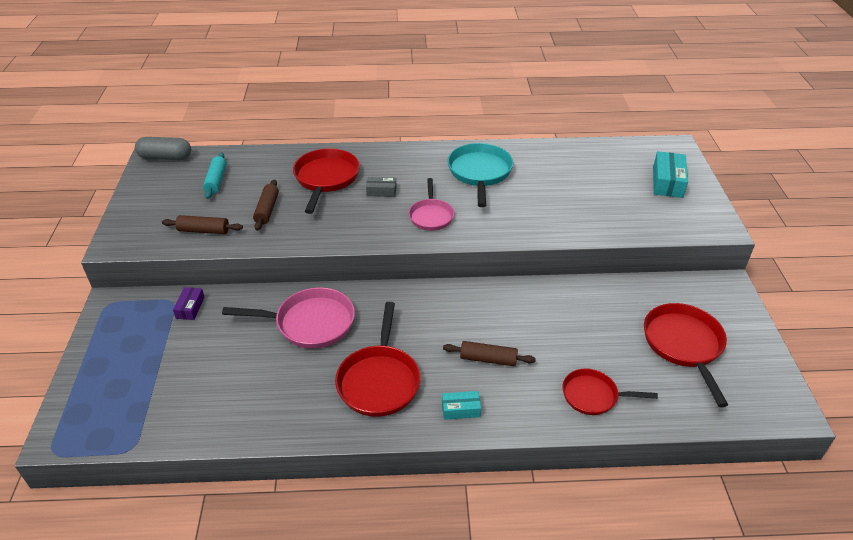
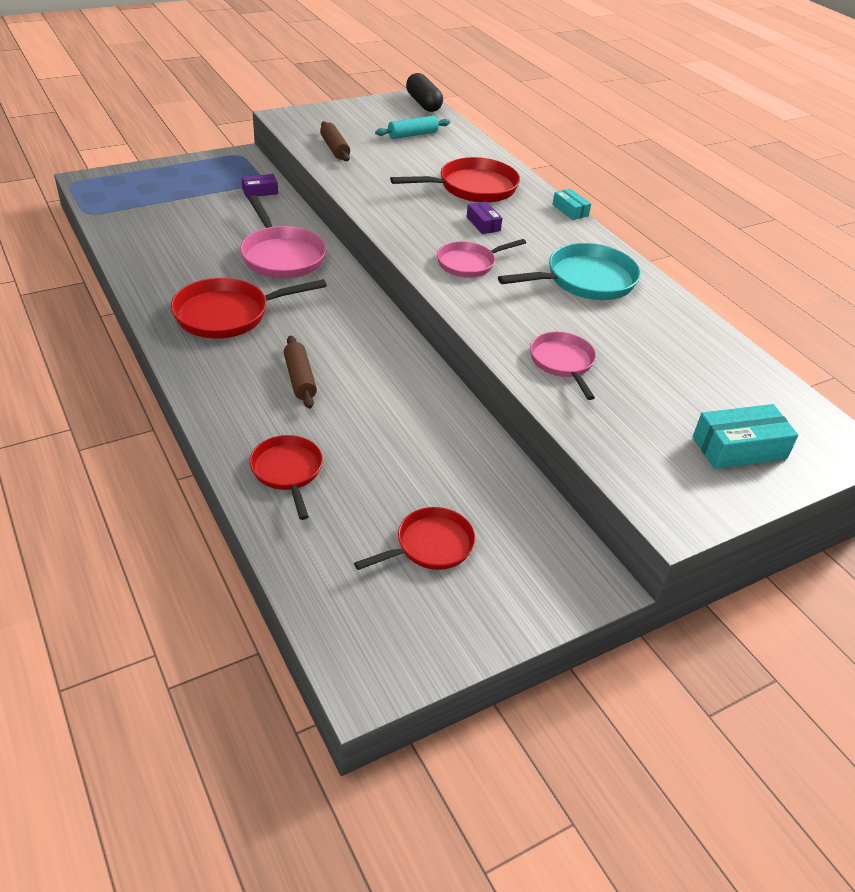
camera: 60 degrees right, 0 degrees up
(165, 157) = (423, 103): grey capsule -> black capsule
(267, 210) = (392, 170): brown rolling pin -> none
(381, 191) = (483, 224): grey box -> purple box
(461, 409) = (215, 375): turquoise box -> turquoise box (570, 210)
(566, 216) = (562, 363): none -> pink pan
(684, 345) = (430, 546): red pan -> red pan, size x0.64

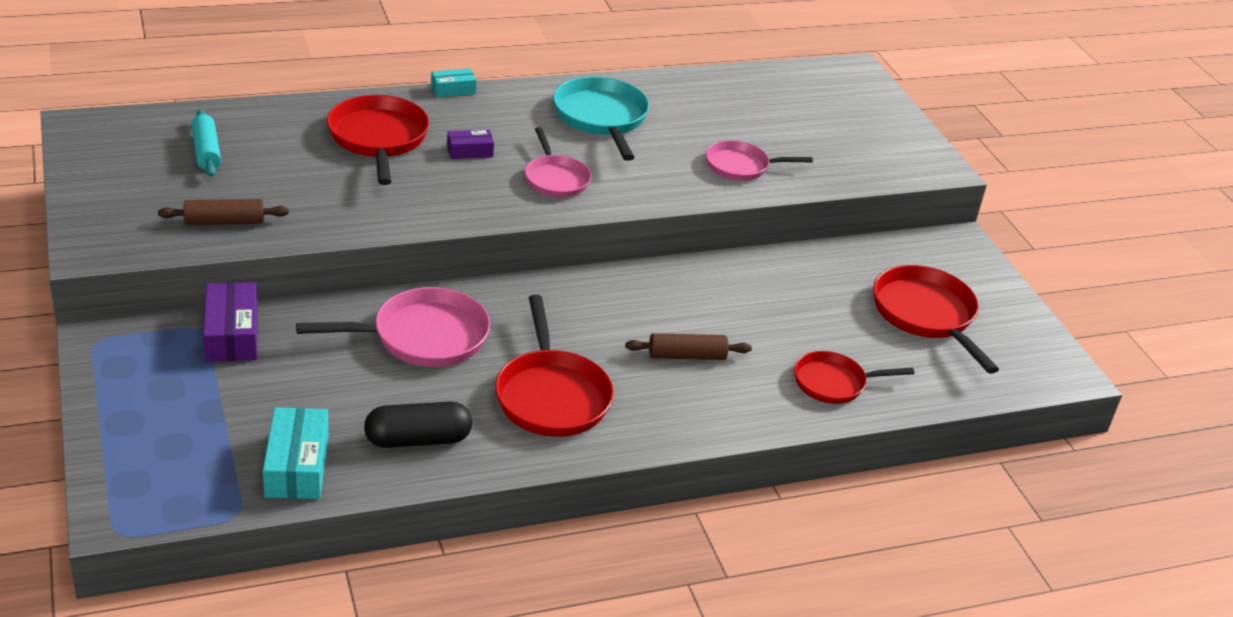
camera: 80 degrees left, 5 degrees down
(260, 191) = (232, 334): purple box -> purple box, size x1.71
(423, 103) = (103, 123): black capsule -> black capsule (418, 440)
(430, 546) = (926, 315): red pan -> red pan, size x1.55
(739, 448) = (858, 115): turquoise box -> turquoise box (297, 466)

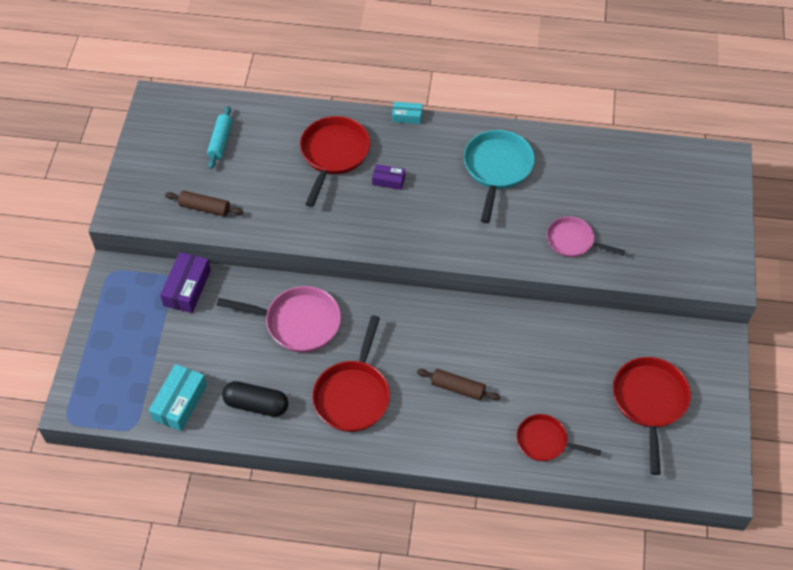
camera: 30 degrees right, 20 degrees up
(555, 179) = (433, 221): pink pan -> none

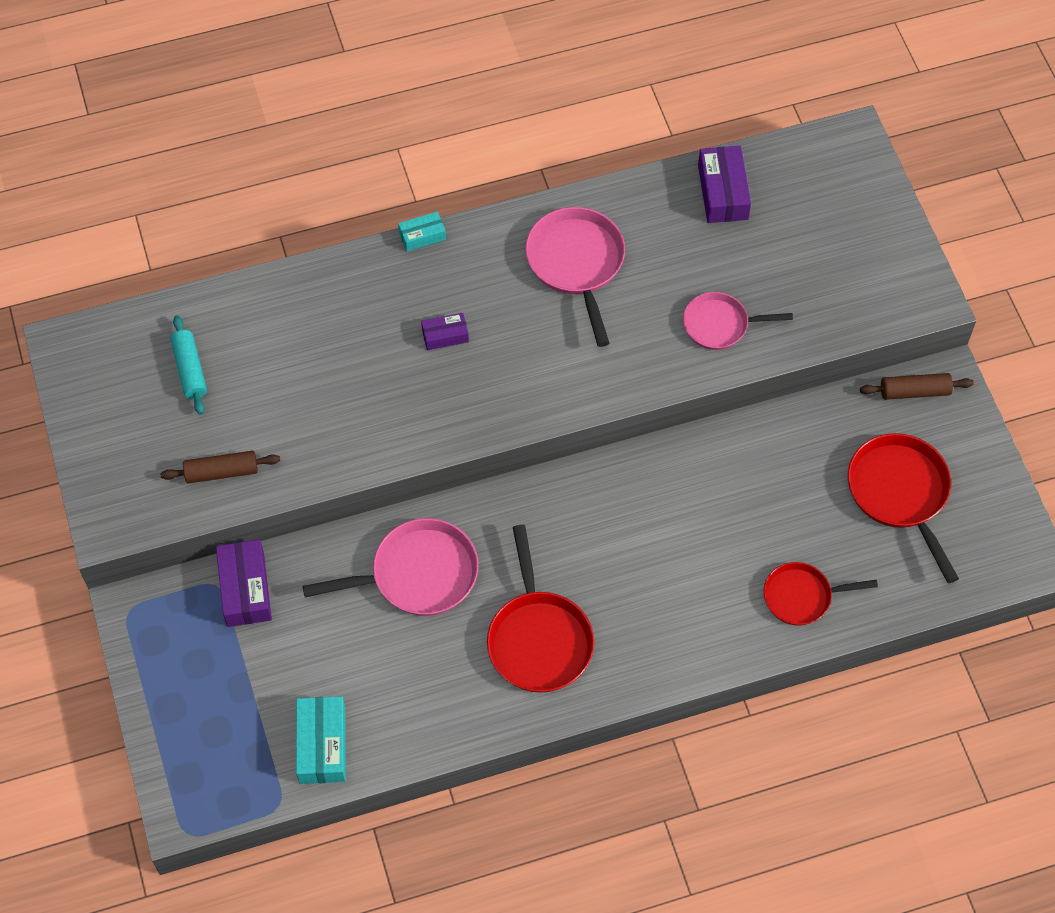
camera: 25 degrees left, 5 degrees up
(256, 405) = (423, 705): black capsule -> none
(333, 154) = (353, 328): red pan -> none
(458, 388) = (663, 575): brown rolling pin -> brown rolling pin (914, 391)
(497, 169) = (576, 264): turquoise pan -> pink pan
(618, 160) = (723, 192): none -> purple box

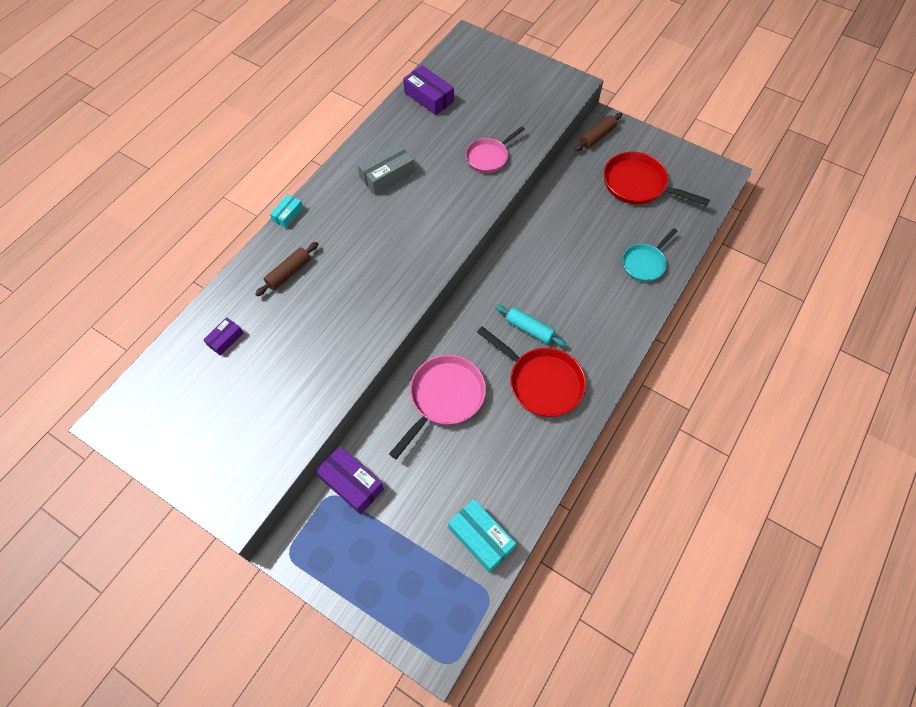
camera: 40 degrees left, 0 degrees up
(190, 370) = (209, 378): turquoise rolling pin -> turquoise rolling pin (529, 329)
(221, 472) = (283, 423): brown rolling pin -> brown rolling pin (289, 273)
(445, 336) = (349, 256): purple box -> purple box (225, 339)
(576, 264) = (387, 175): pink pan -> grey box
(801, 596) = (645, 263): red pan -> turquoise pan

